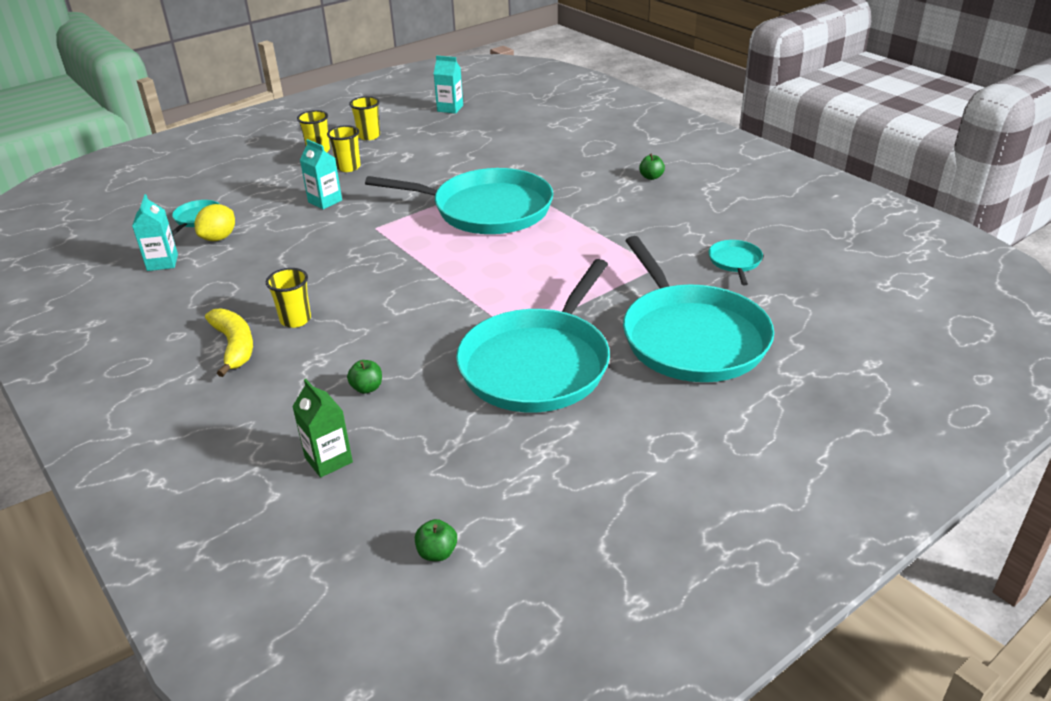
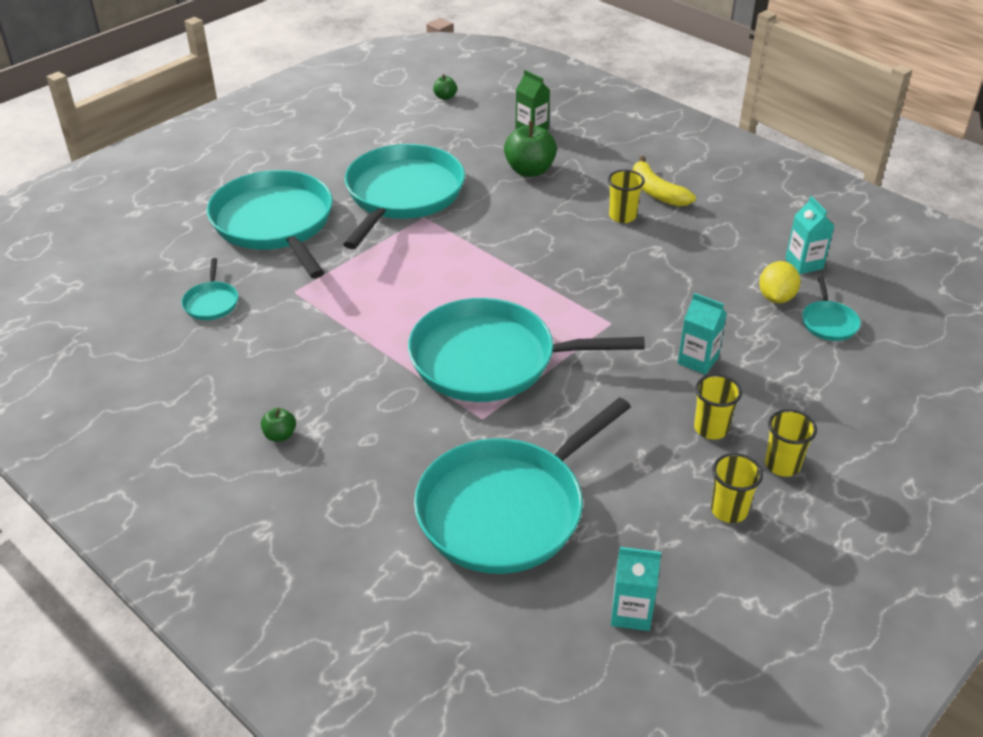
camera: 170 degrees right, 5 degrees up
(367, 388) = (529, 170): green apple -> green apple, size x2.00
(502, 141) = (506, 509): none -> turquoise pan

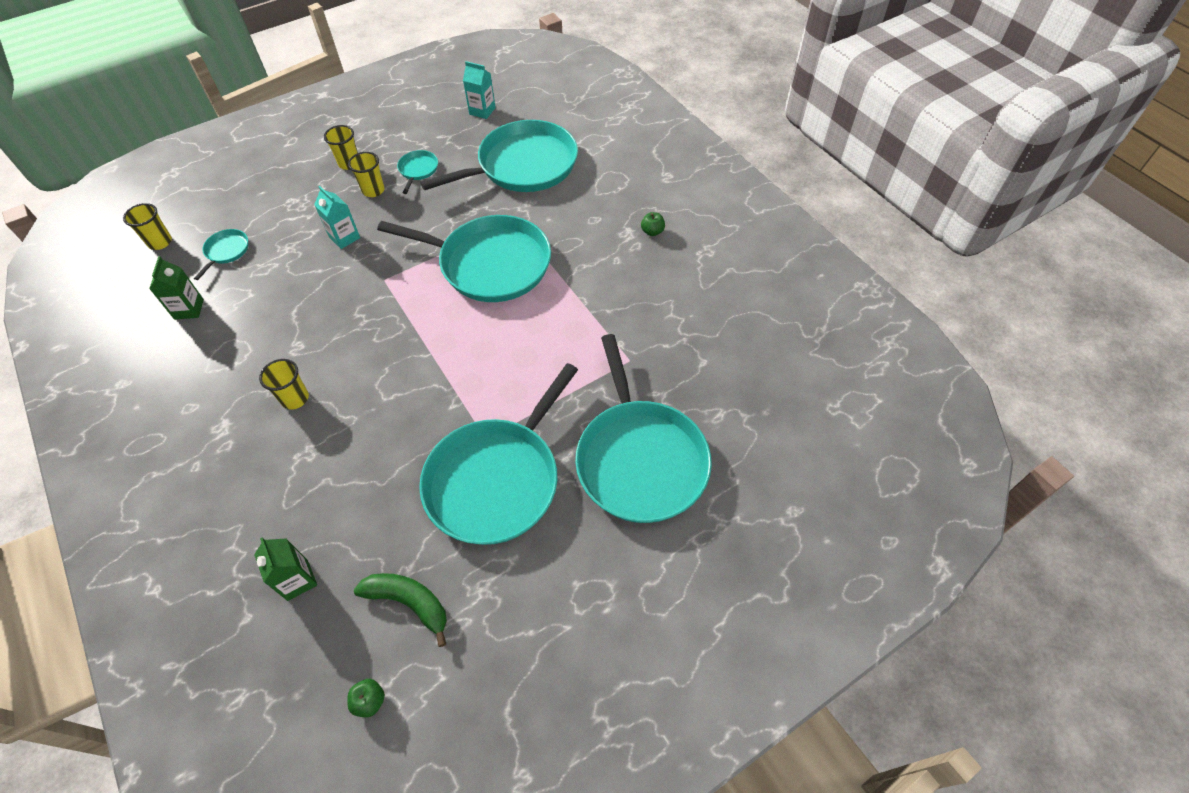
camera: 165 degrees left, 15 degrees up
(211, 302) = (703, 361): turquoise pan -> turquoise pan (418, 170)
(442, 132) = (409, 603): none -> green banana
(529, 170) = (343, 494): green apple -> none
(656, 192) = (237, 428): yellow banana -> none
(729, 510) = (399, 146): yellow cup -> yellow cup (160, 242)
(776, 297) = (242, 280): yellow lemon -> none
(804, 264) = (189, 309): turquoise carton -> green carton

